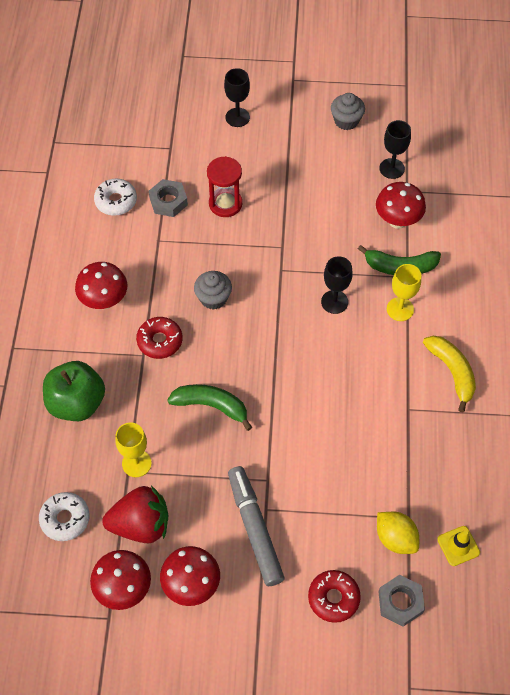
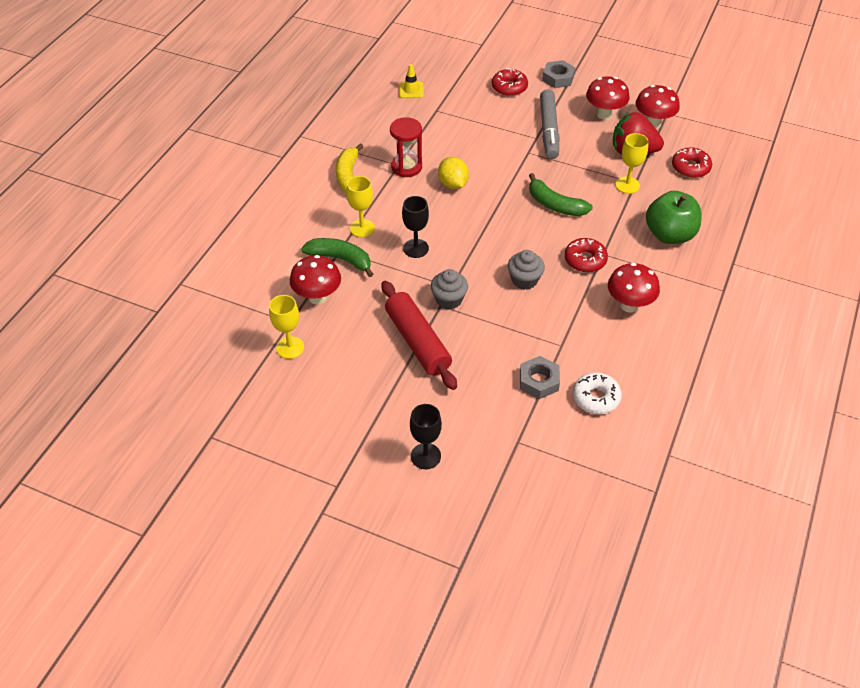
camera: 160 degrees left, 10 degrees down
(65, 519) = (690, 167): white donut -> red donut
(225, 204) = (479, 361): red hourglass -> red hourglass (406, 167)
(286, 206) = (417, 342): none -> red rolling pin
(346, 121) = (305, 414): grey cupcake -> grey cupcake (449, 299)
(392, 168) = (290, 347): black goblet -> yellow goblet
(395, 538) = (451, 103): yellow lemon -> yellow lemon (453, 184)
(400, 602) = (466, 76): grey nut -> grey nut (558, 78)

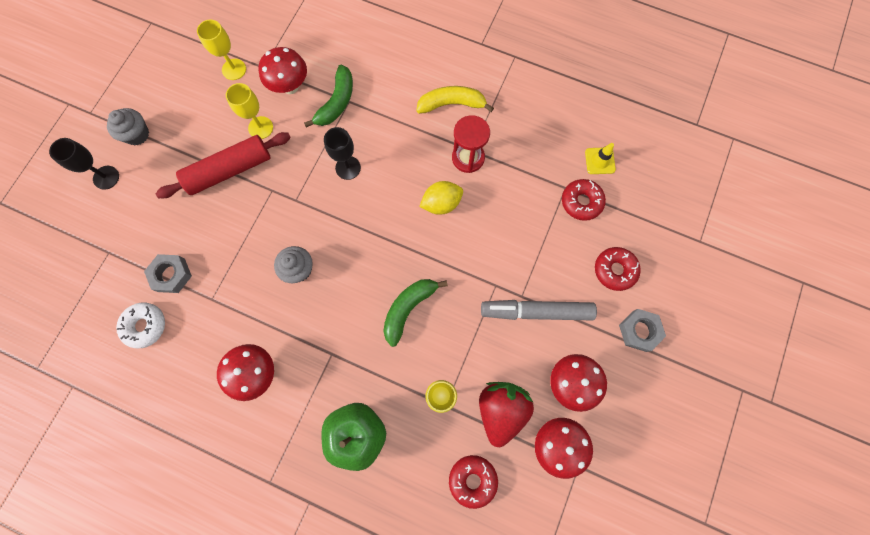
camera: 90 degrees right, 25 degrees up
(362, 228) = (377, 119): yellow goblet -> yellow goblet (260, 127)
(449, 299) = (278, 197): grey cupcake -> grey cupcake (137, 134)
(585, 260) = (323, 333): red donut -> red donut (581, 202)

